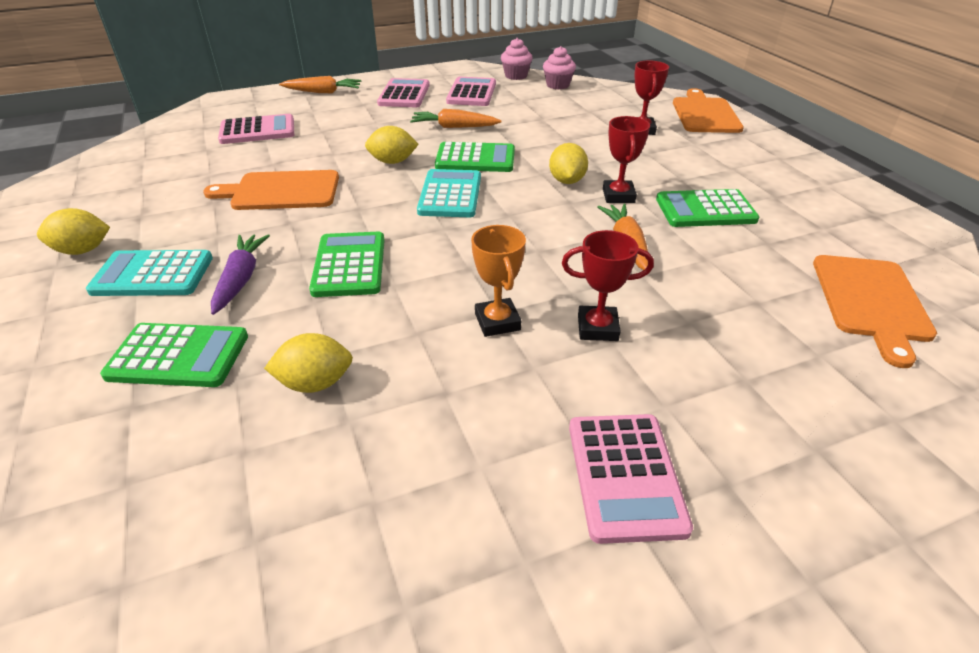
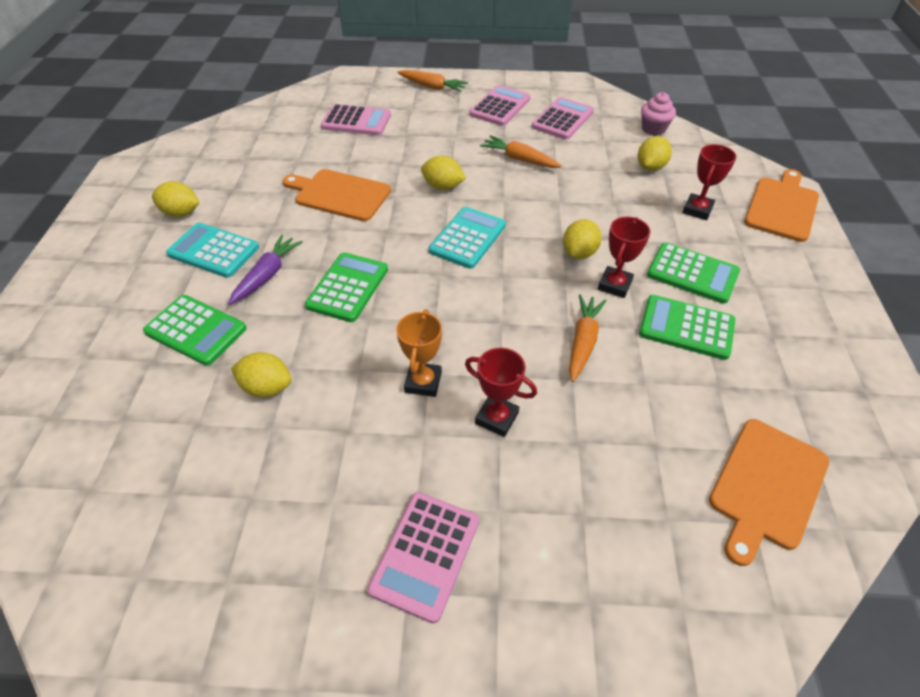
camera: 25 degrees right, 10 degrees up
(475, 159) = (514, 203): green calculator -> green calculator (692, 273)
(516, 76) = (620, 106): pink cupcake -> none
(577, 110) = (650, 167): none -> yellow lemon

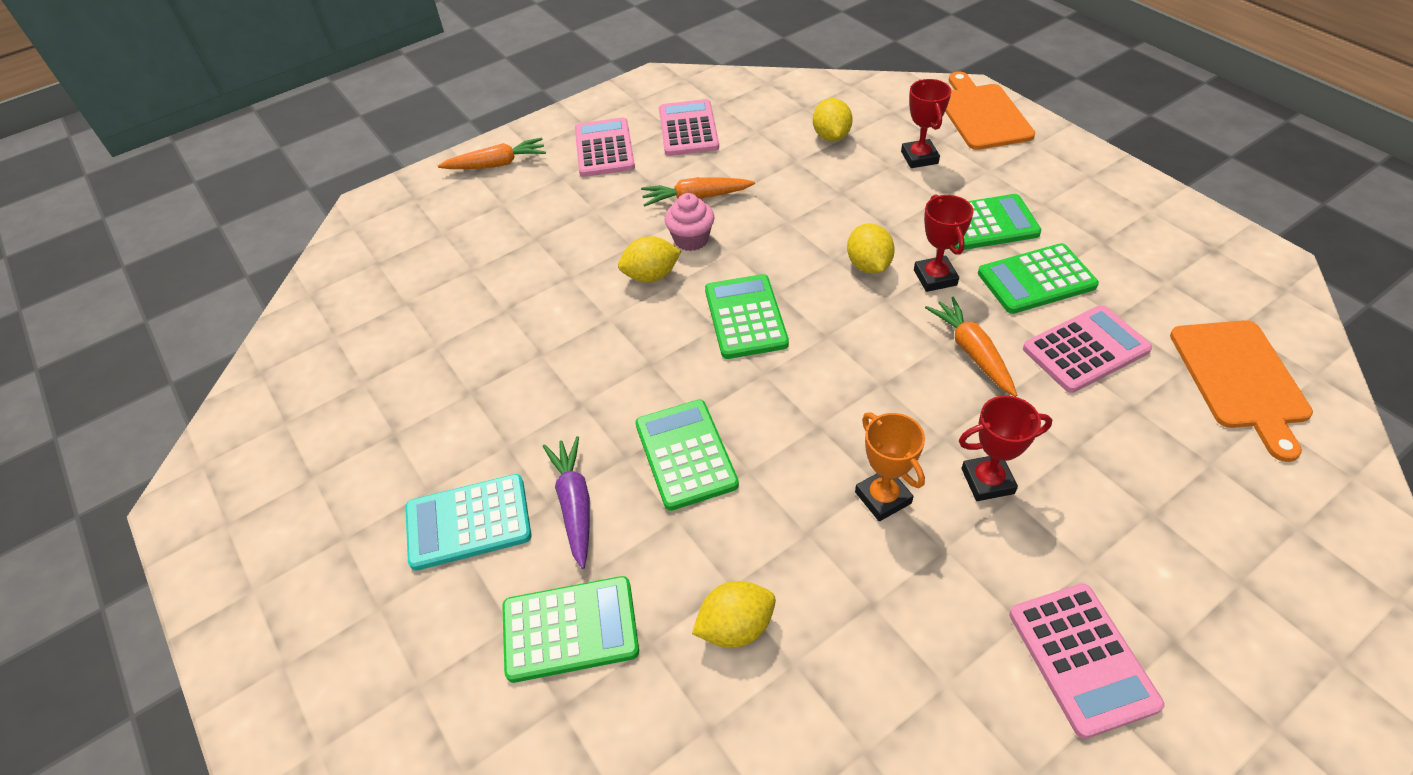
camera: 35 degrees left, 0 degrees up
(181, 213) = (360, 505): yellow lemon -> none
(339, 194) = (543, 355): orange cutting board -> none
(356, 121) = (452, 255): pink calculator -> pink calculator (1085, 349)
(467, 238) = (745, 317): turquoise calculator -> green calculator
(653, 129) = (788, 93): pink cupcake -> pink cupcake (691, 239)

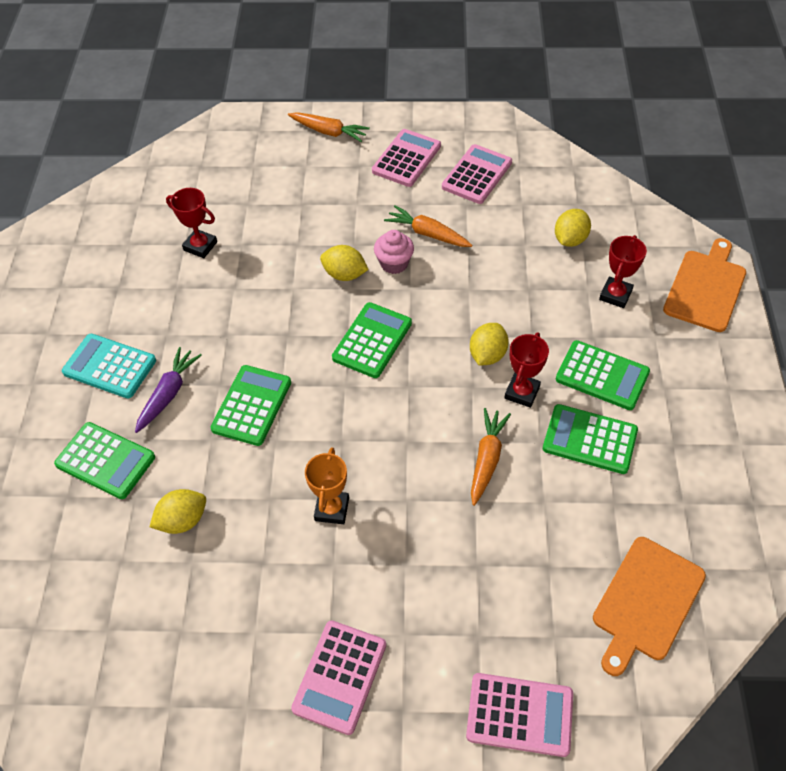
camera: 35 degrees right, 5 degrees up
(735, 627) = (183, 520): yellow lemon -> yellow lemon turned 45 degrees counterclockwise
(987, 481) = (402, 544): red trophy -> red trophy (200, 246)
(1085, 349) = (564, 509): pink calculator -> pink calculator (519, 715)

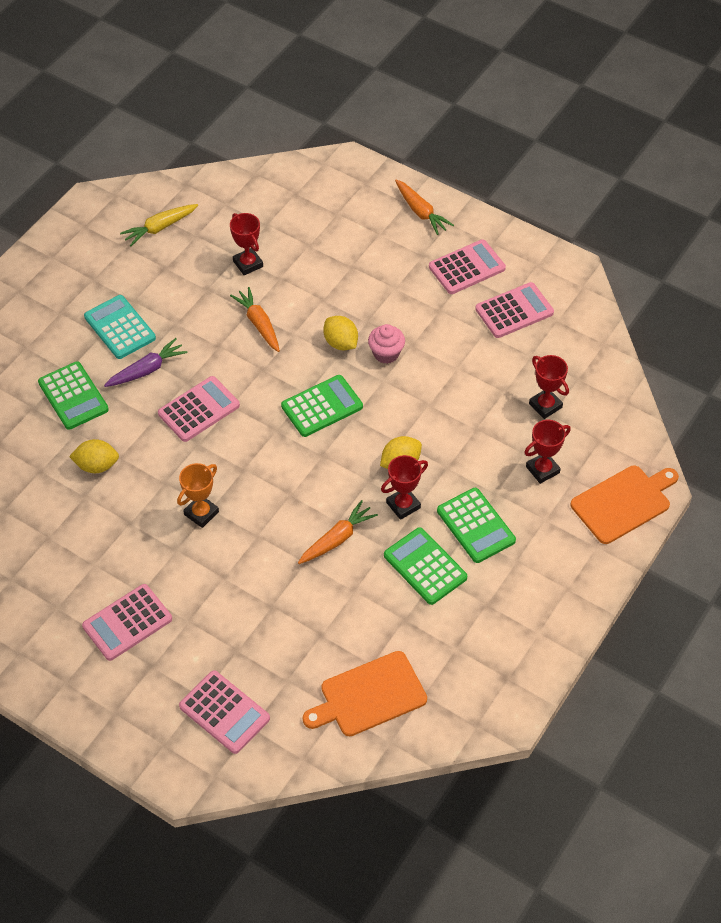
camera: 30 degrees right, 0 degrees up
(86, 254) = (159, 228): none -> yellow carrot
(252, 405) = (199, 409): green calculator -> pink calculator
(427, 234) = (432, 342): orange carrot -> orange carrot (258, 324)
(570, 239) = (545, 405): yellow lemon -> red trophy

